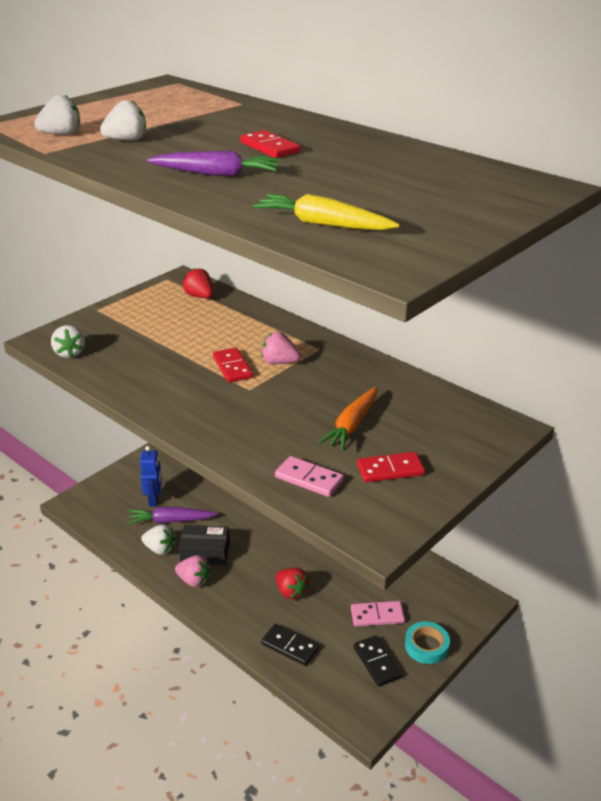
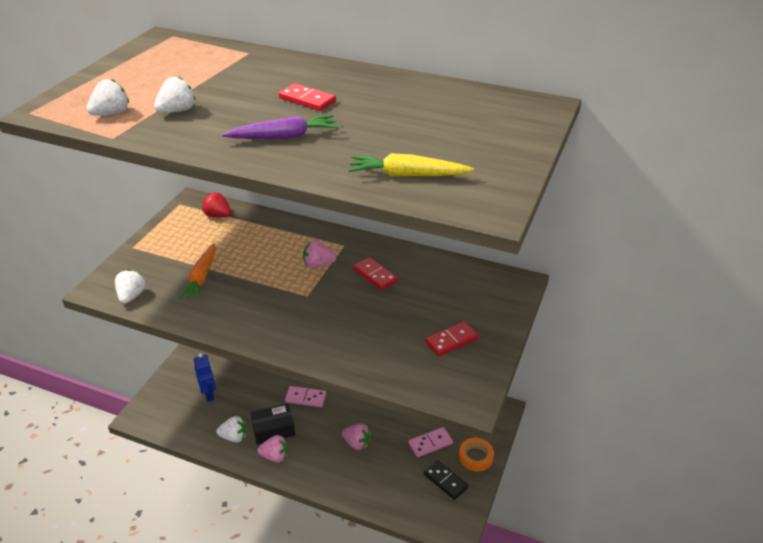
camera: 20 degrees left, 5 degrees up
(70, 353) = (131, 296): white strawberry -> white strawberry turned 135 degrees counterclockwise
(170, 521) = (232, 410): purple carrot -> none
(232, 367) = (282, 278): red domino -> red domino (375, 275)
(289, 646) = (375, 488): black domino -> none
(291, 592) = (357, 443): red strawberry -> pink strawberry
(309, 479) = (395, 364): pink domino -> pink domino (305, 398)
(352, 425) = (404, 309): orange carrot -> orange carrot (201, 277)
(426, 646) = (476, 457): turquoise tape -> orange tape

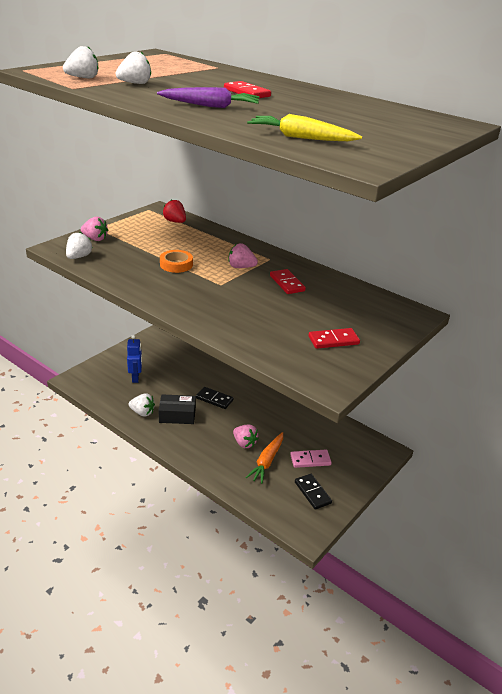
camera: 15 degrees right, 5 degrees down
(201, 277) = (140, 256): orange carrot -> orange carrot (267, 461)
(275, 456) = (170, 435): pink strawberry -> pink strawberry (95, 239)
(305, 398) = (214, 399): pink domino -> black domino
(476, 457) = (348, 481): orange tape -> orange tape (176, 264)

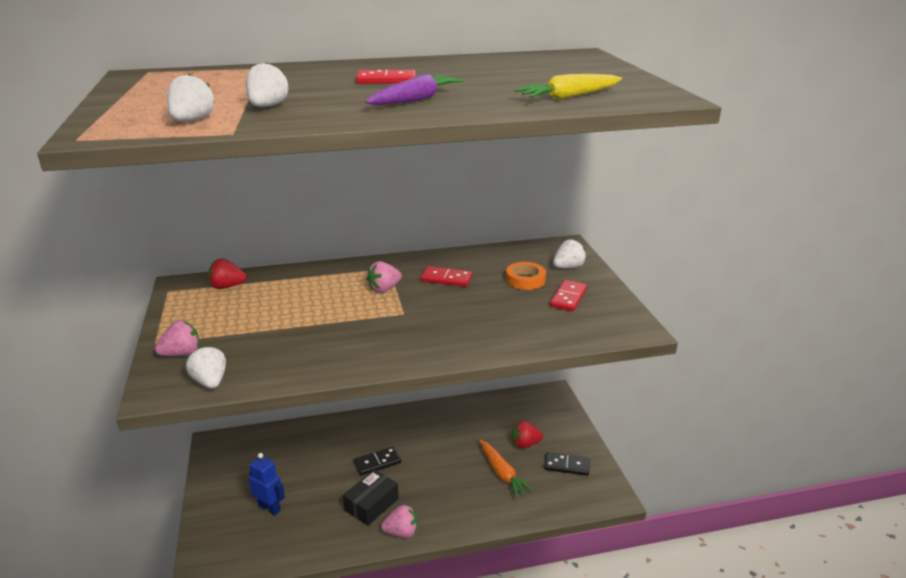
camera: 50 degrees left, 5 degrees down
(142, 412) = (336, 531): white strawberry -> white strawberry (568, 267)
(176, 264) = (326, 323): orange tape -> orange tape (525, 280)
(244, 443) = (463, 475): pink strawberry -> pink strawberry (401, 532)
(310, 460) = (525, 444): pink domino -> red strawberry

